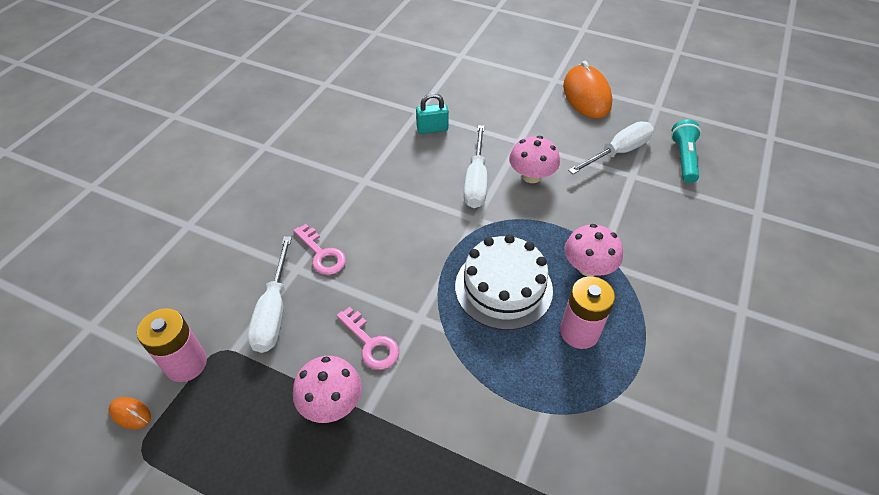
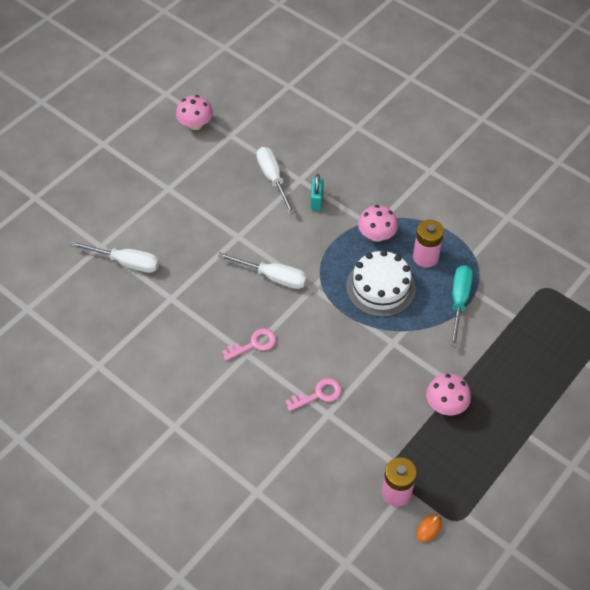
camera: 75 degrees left, 5 degrees up
(274, 311) = (364, 432): white screwdriver -> white screwdriver (126, 262)
(371, 343) = (406, 375): pink key -> pink key (254, 344)
(432, 129) = (199, 292): turquoise padlock -> turquoise padlock (316, 201)
(518, 390) = (459, 301): none -> turquoise screwdriver
(531, 176) = (280, 240): pink mushroom -> pink mushroom (195, 124)
(586, 96) = (198, 174): orange mouse -> none
(683, 159) = (293, 143): turquoise flashlight -> none

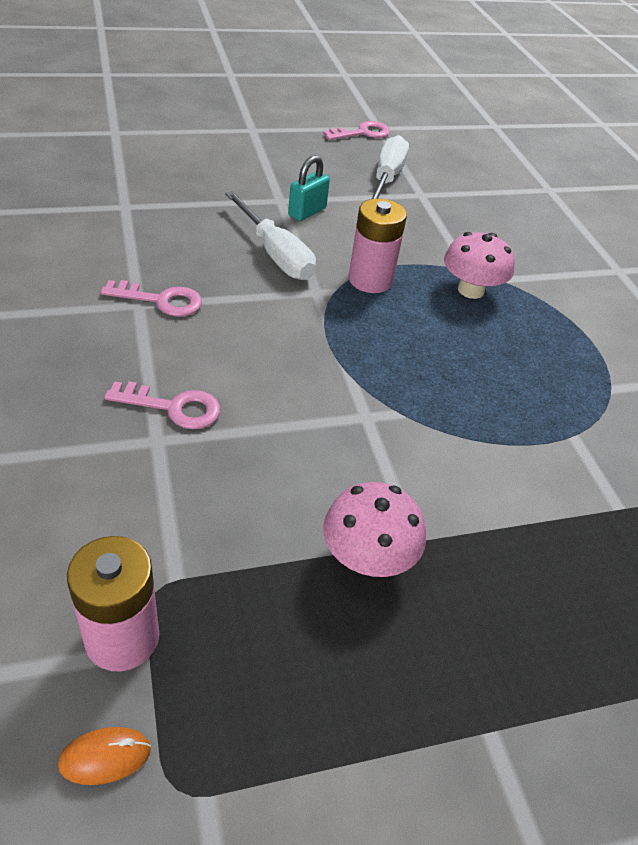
camera: 30 degrees right, 10 degrees down
(126, 262) = (121, 156): white screwdriver -> none
(195, 124) = (348, 104): pink mushroom -> none
(227, 147) = (362, 133): none -> pink key
(316, 201) = (421, 220): turquoise padlock -> turquoise padlock (307, 212)
(380, 287) = (416, 344): white cake -> none
(425, 257) = (524, 350): pink battery -> pink battery (370, 280)
(459, 301) = (532, 430): turquoise screwdriver -> none

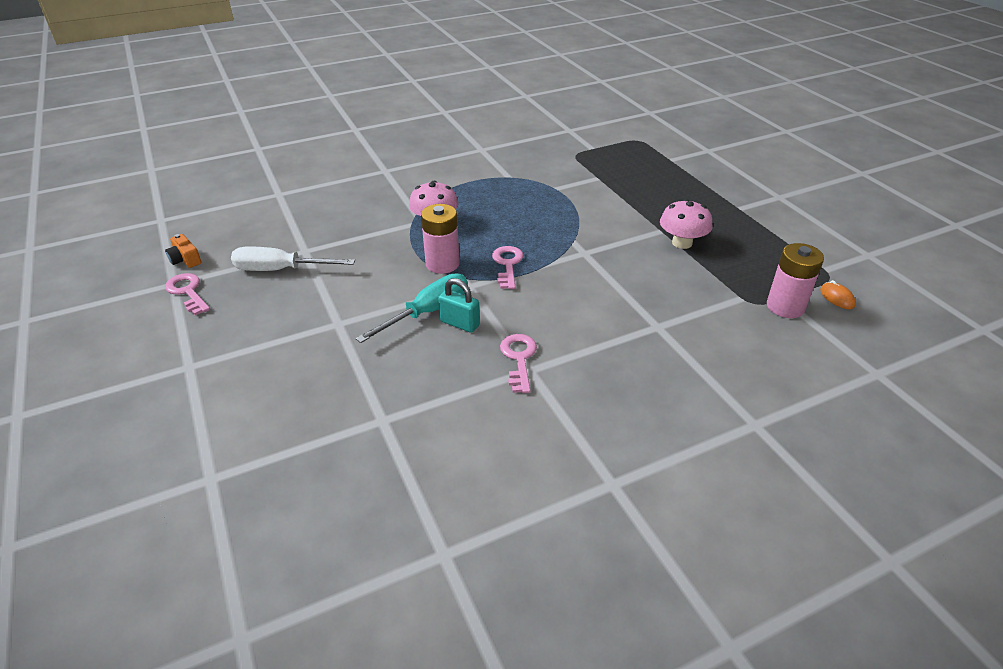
camera: 95 degrees left, 5 degrees down
(173, 407) = (626, 326): pink key -> pink key (507, 265)
(275, 254) = (427, 312): white screwdriver -> turquoise screwdriver
(307, 212) = (354, 305): turquoise padlock -> turquoise padlock (459, 323)
(418, 134) = (185, 259): none -> orange camera

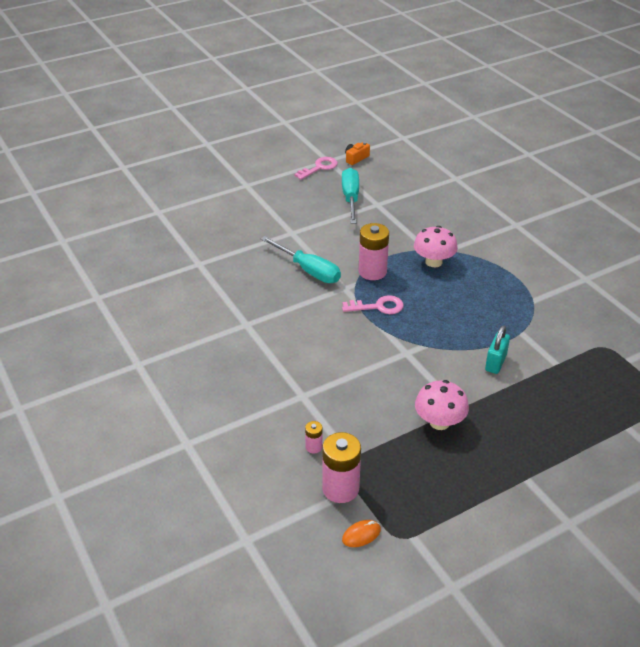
camera: 85 degrees right, 0 degrees up
(280, 270) = (350, 198): white screwdriver -> turquoise screwdriver
(459, 323) = (296, 287): turquoise padlock -> turquoise padlock (495, 363)
(519, 359) = (258, 318): pink key -> none
(734, 321) = (313, 447): none -> pink battery

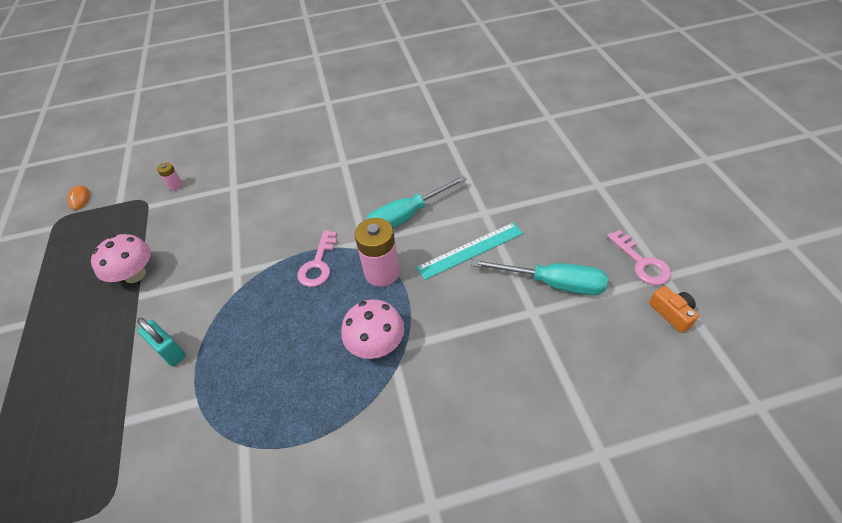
camera: 110 degrees right, 10 degrees up
(334, 234) = (470, 250): none -> turquoise ruler
(340, 488) = (126, 195): pink battery -> none

